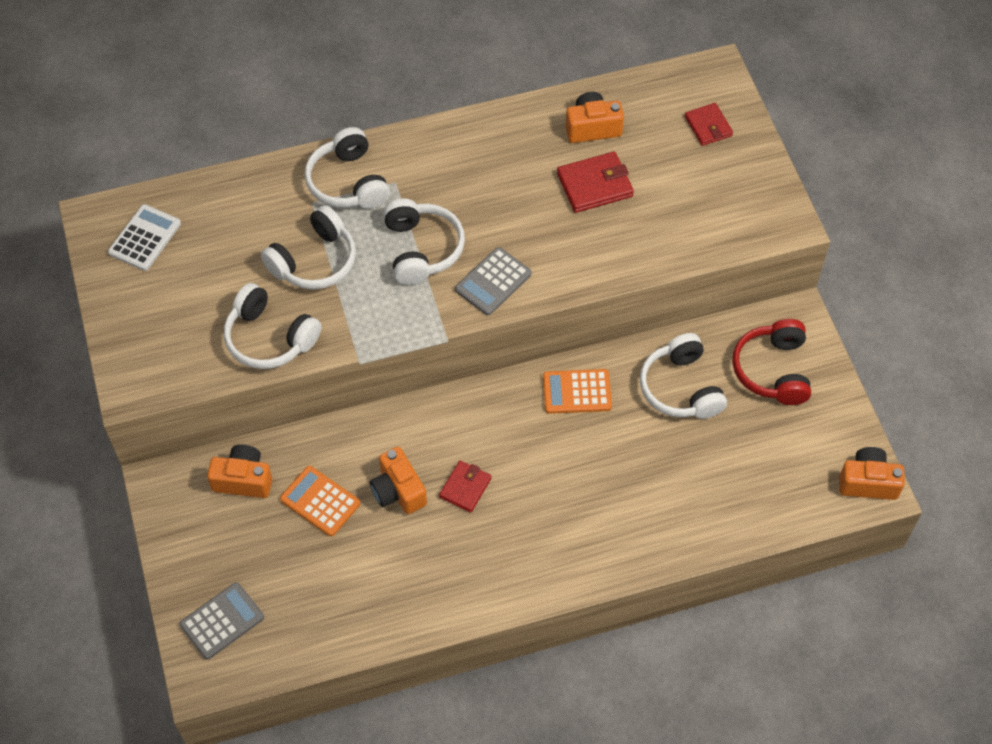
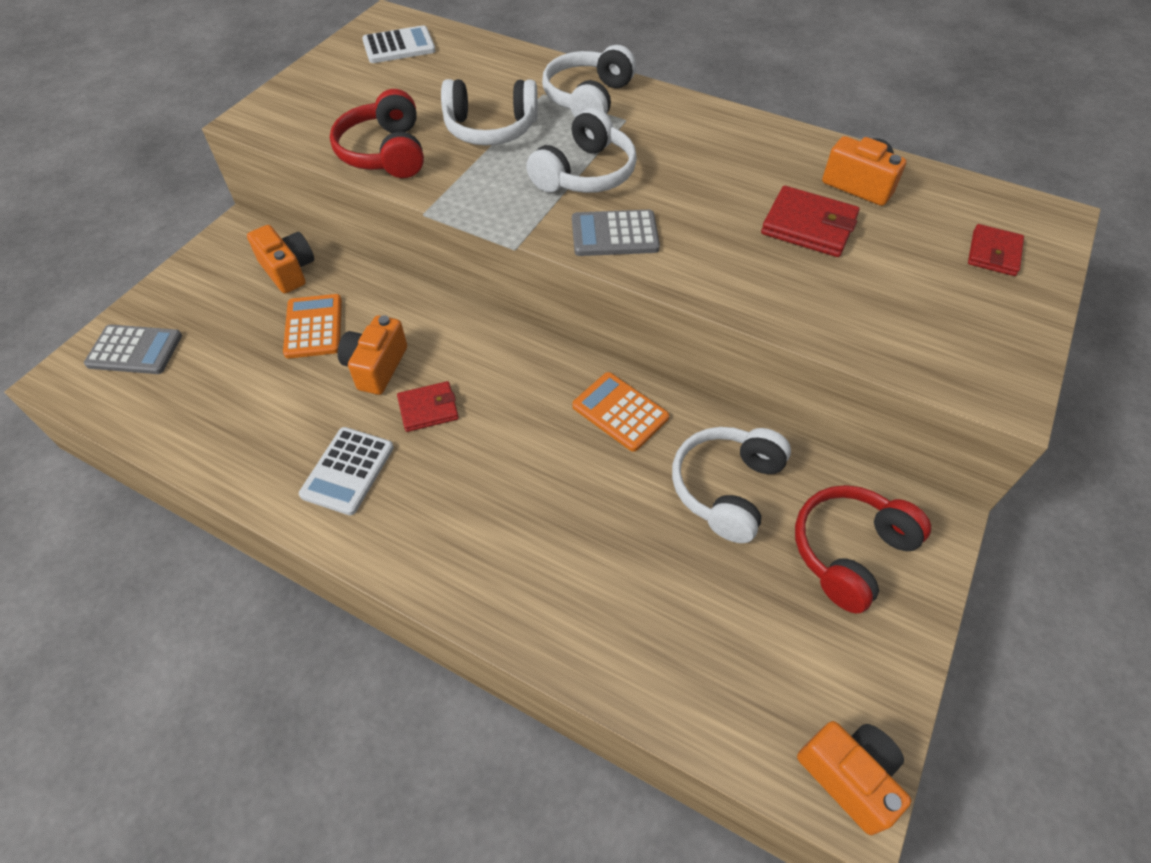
camera: 45 degrees right, 5 degrees down
(270, 338) = (385, 152): white headphones -> red headphones
(467, 564) = (347, 471): none -> white calculator

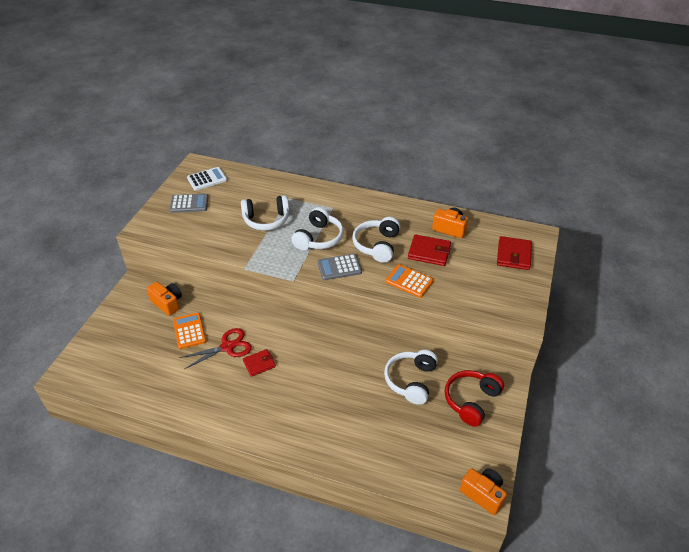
camera: 10 degrees left, 10 degrees down
(135, 350) = (97, 356): grey calculator -> grey calculator (189, 204)
(347, 471) = (226, 399): white calculator -> none
(376, 367) = (227, 347): orange camera -> red scissors
(385, 152) = (216, 239): red headphones -> none
(588, 98) = (312, 198): white headphones -> white headphones (377, 245)
(620, 412) = (354, 352): orange calculator -> orange calculator (409, 281)
(993, 253) = (513, 255): red wallet -> red wallet, size x1.50

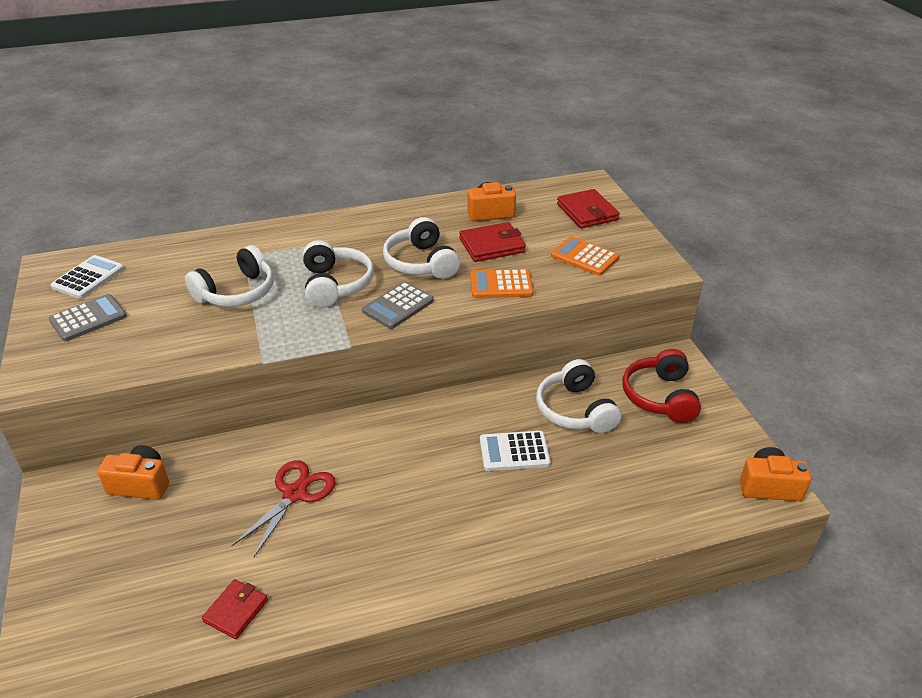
camera: 35 degrees left, 5 degrees down
(189, 331) = (214, 503): orange calculator -> orange calculator (584, 257)
(259, 364) = (363, 491): red wallet -> red wallet (236, 611)
(353, 386) = (514, 451): none -> white calculator

